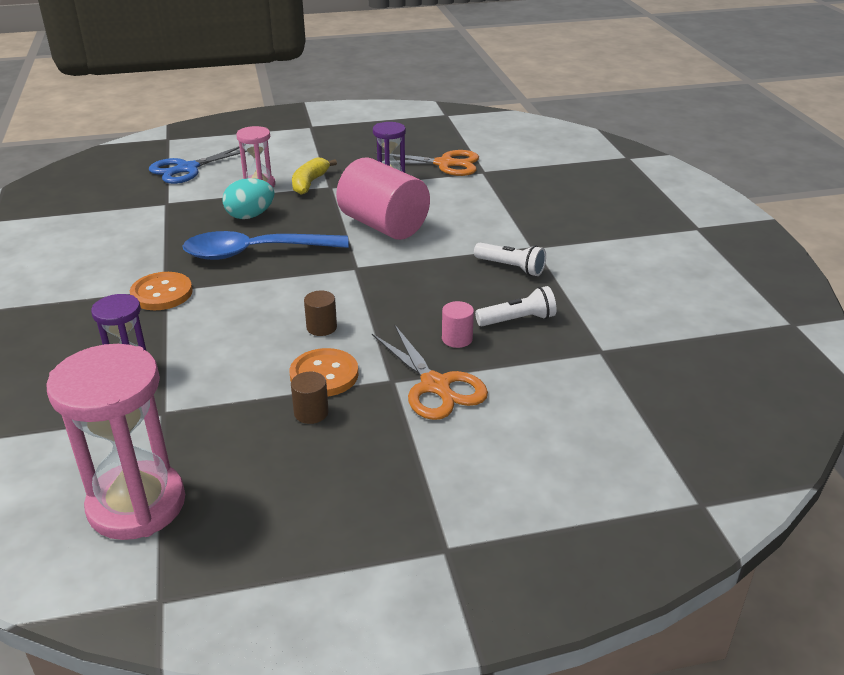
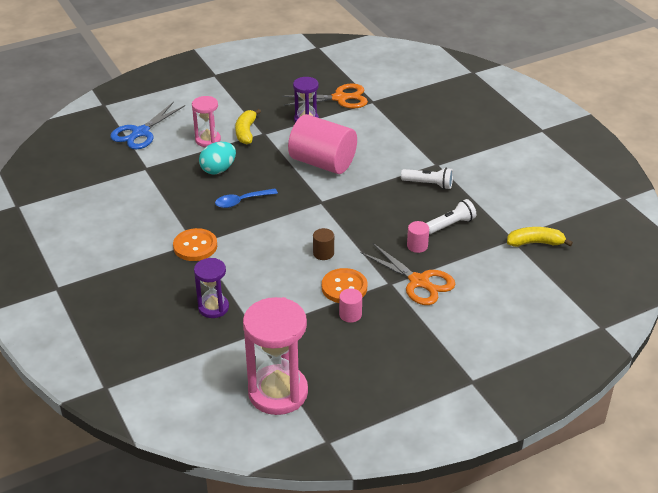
camera: 15 degrees left, 5 degrees up
(255, 252) = (241, 201): blue spoon -> blue spoon, size x0.53
(311, 413) = (350, 314): brown cylinder -> pink cylinder
(634, 362) = (535, 243): none -> yellow banana

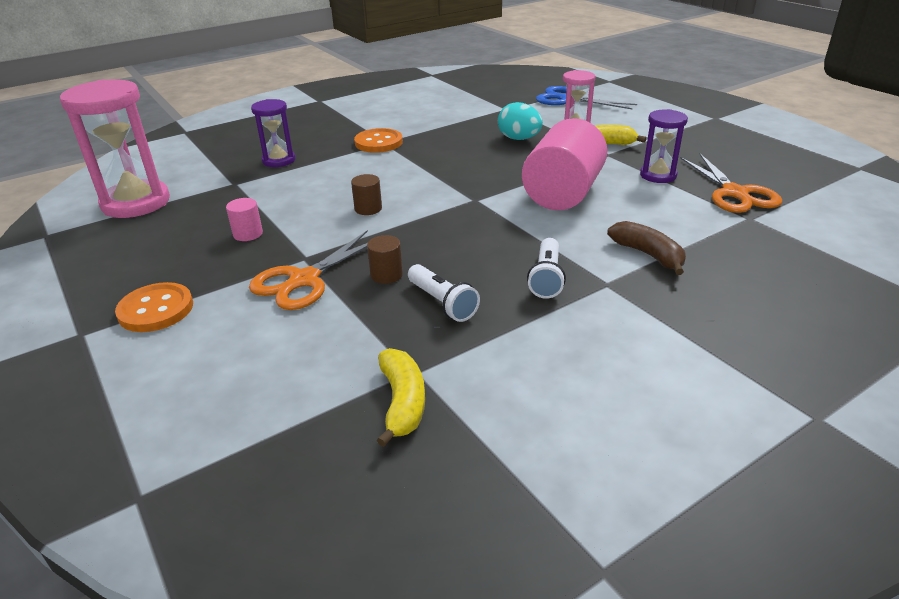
camera: 85 degrees right, 5 degrees down
(241, 201) = (462, 155): blue spoon -> none
(344, 287) = (300, 226): orange button -> orange button (156, 309)
(408, 145) = (648, 255): none -> brown banana
(417, 246) = (386, 275): pink cylinder -> brown cylinder

